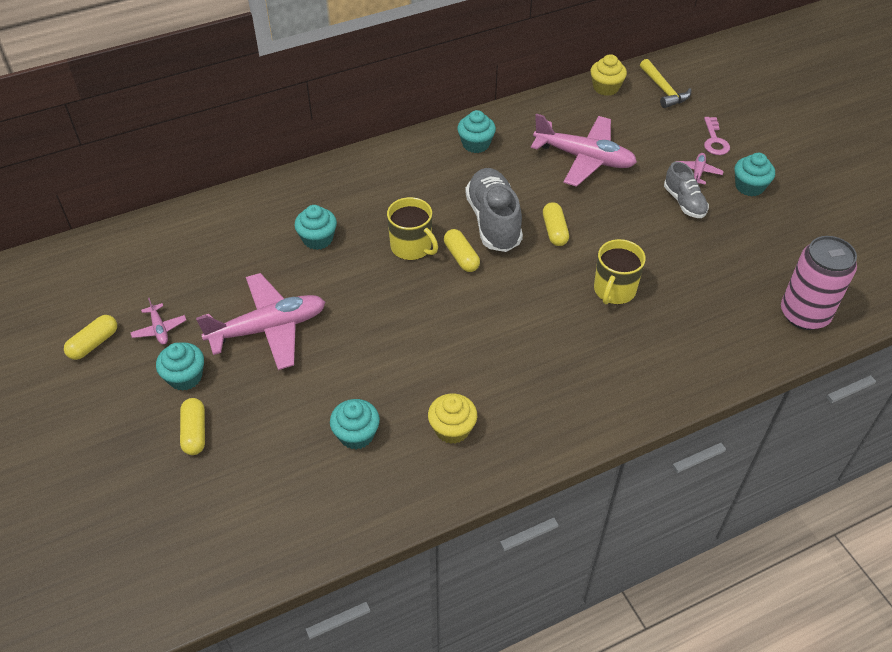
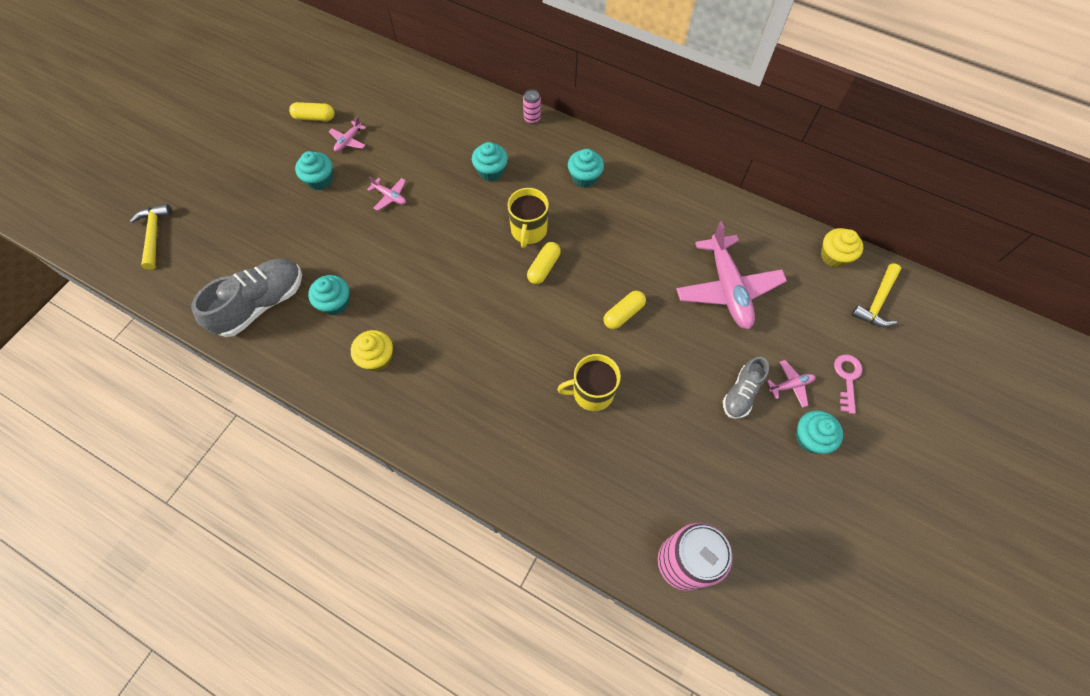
camera: 55 degrees right, 15 degrees up
(94, 573) = (154, 234): none -> yellow hammer
(194, 432) = (281, 214): yellow capsule -> none
(268, 328) = (390, 196): pink plane -> pink plane, size x0.44
(287, 181) = (532, 118): none -> pink can
(476, 144) = (674, 205): turquoise cupcake -> turquoise cupcake (584, 177)
(493, 221) = (598, 266): grey shoe -> grey shoe (261, 304)
(714, 140) = (847, 378): pink key -> pink key turned 135 degrees clockwise

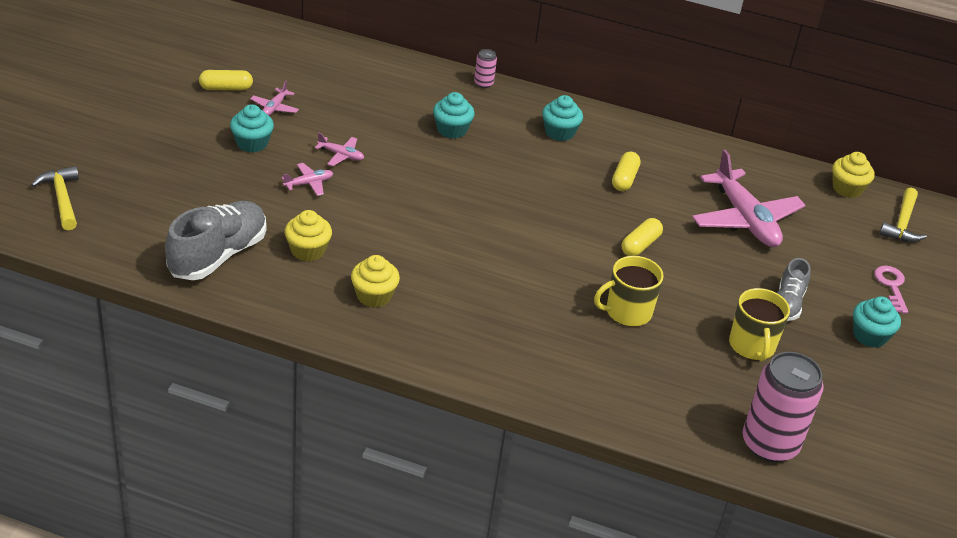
camera: 15 degrees left, 25 degrees down
(335, 303) = (308, 250): turquoise cupcake -> yellow cupcake
(528, 231) = (512, 179): yellow mug -> yellow mug (752, 346)
(544, 267) = (539, 210): yellow capsule -> yellow capsule (624, 179)
(790, 385) = (835, 295): pink plane -> pink plane (309, 184)

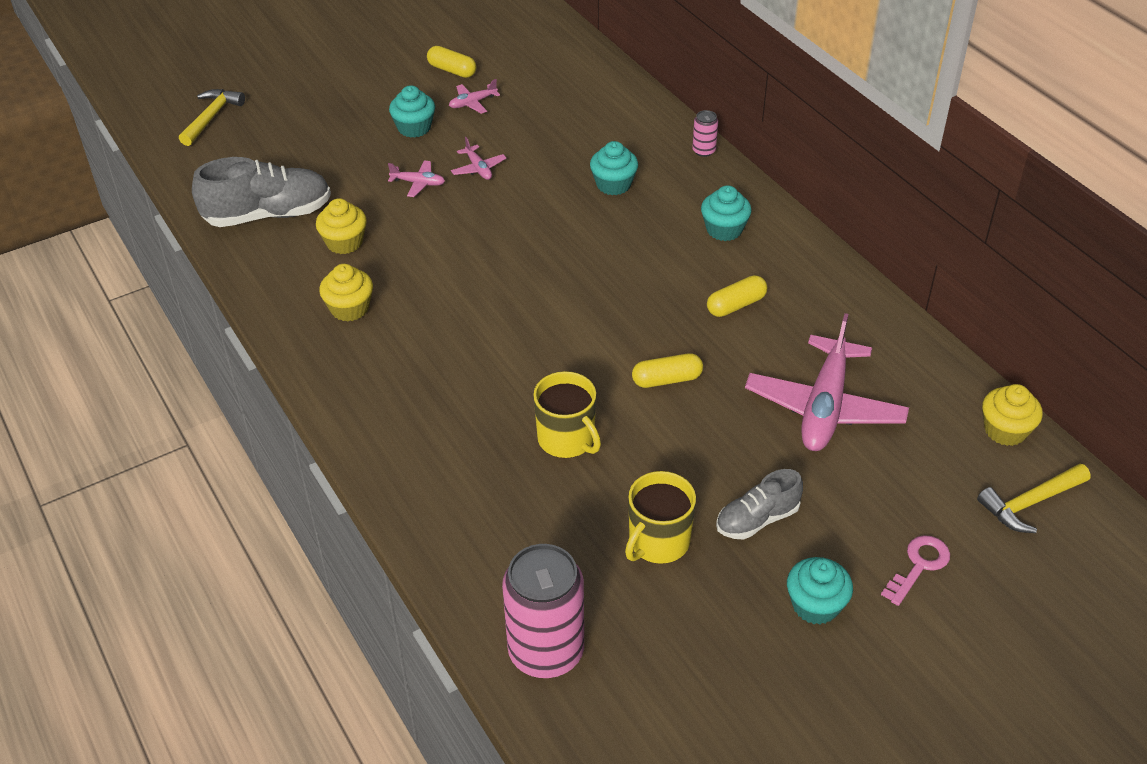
camera: 45 degrees right, 5 degrees up
(627, 312) = (567, 439): yellow mug -> yellow mug turned 150 degrees counterclockwise

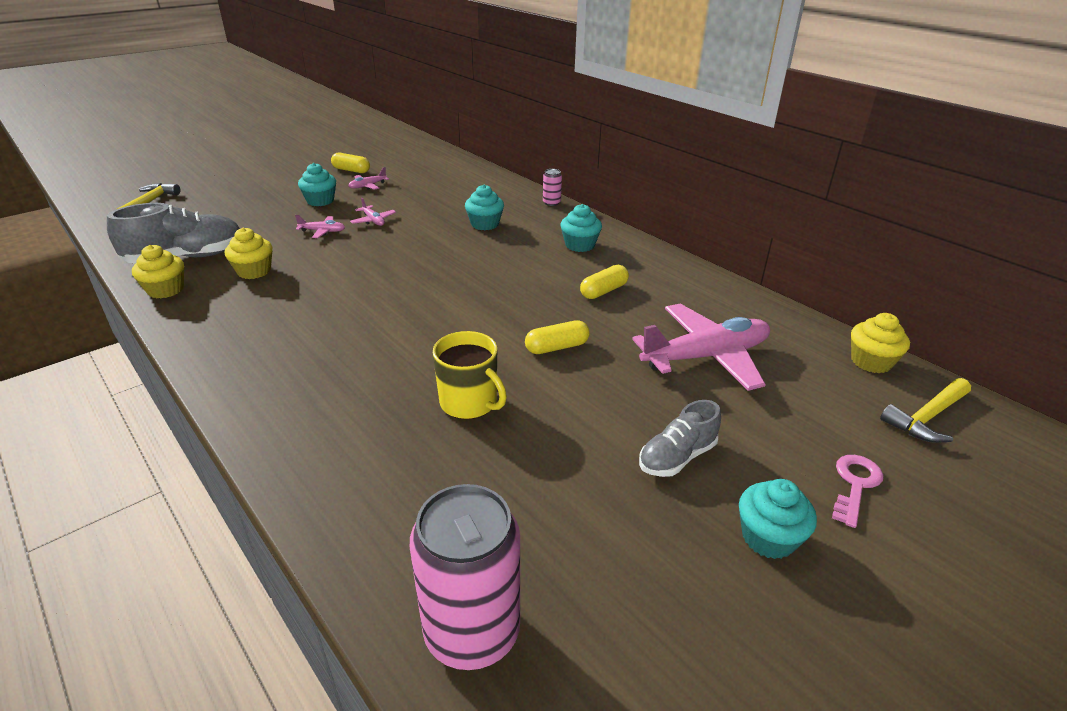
camera: 10 degrees left, 10 degrees down
(349, 308) = (253, 316): yellow cupcake -> yellow cupcake (166, 290)
(658, 542) = (581, 489): yellow mug -> none
(824, 407) = (705, 357): pink plane -> pink plane turned 120 degrees counterclockwise

